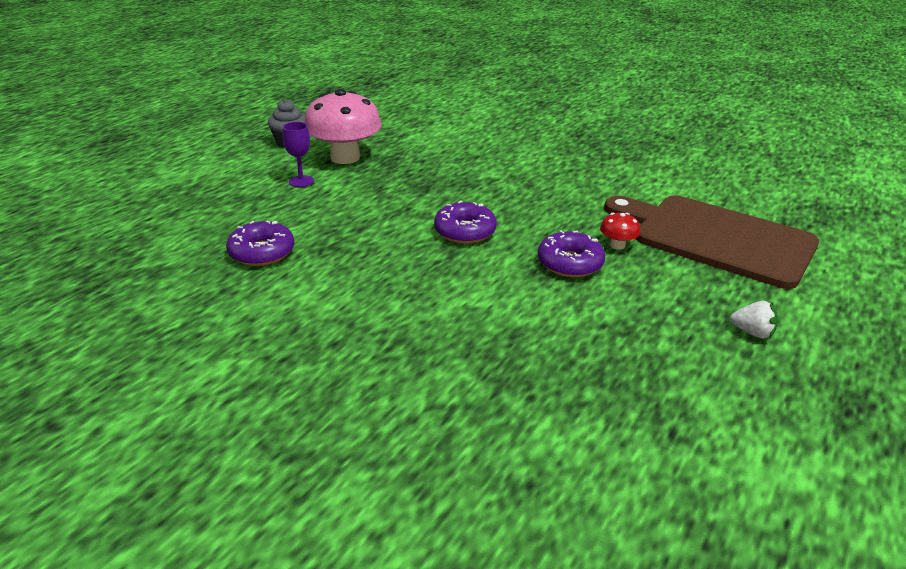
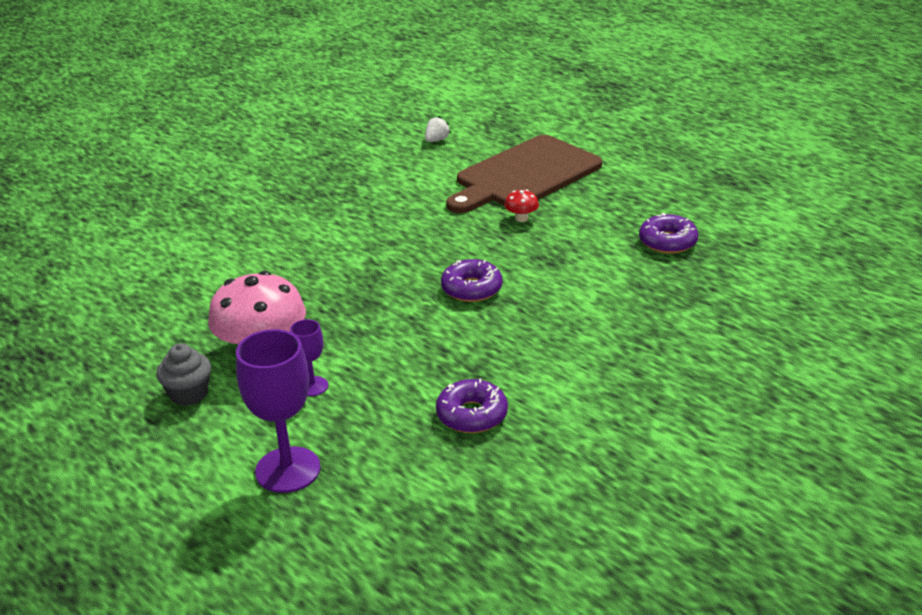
camera: 75 degrees left, 0 degrees up
(199, 187) = (288, 470): none -> purple goblet
(570, 263) = (543, 244): purple donut -> purple donut (667, 242)
(752, 332) = (651, 192): white strawberry -> white strawberry (436, 140)

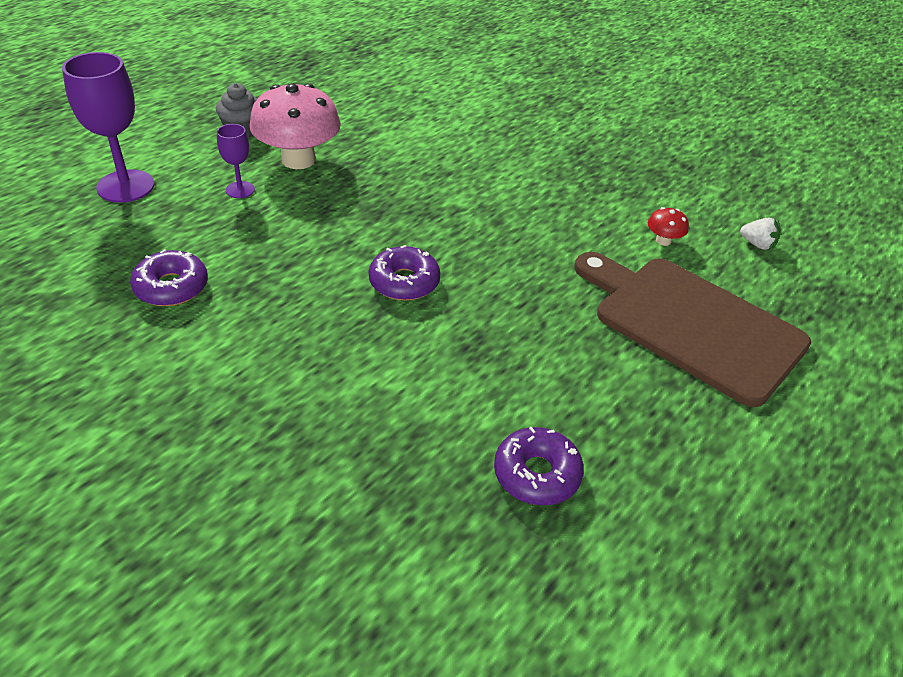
camera: 80 degrees right, 10 degrees up
(521, 218) = (572, 321): red mushroom -> red mushroom (663, 240)

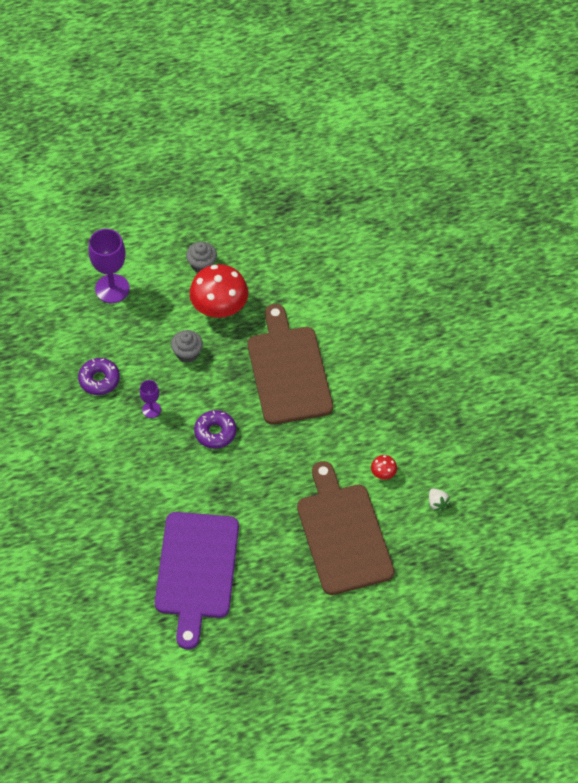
camera: 35 degrees right, 15 degrees up
(240, 190) = (171, 320): purple goblet -> purple goblet (151, 409)
(290, 215) = (187, 353): none -> grey cupcake
(298, 160) = (219, 307): pink mushroom -> red mushroom
(444, 187) = (288, 370): none -> brown cutting board
(537, 474) = (196, 571): purple donut -> purple cutting board

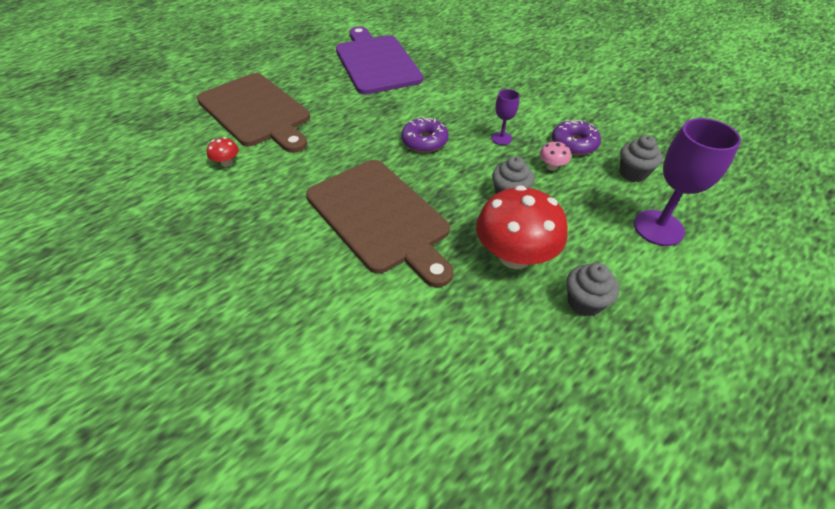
camera: 155 degrees right, 10 degrees down
(83, 335) = (633, 173): none -> grey cupcake
(136, 365) = (552, 166): none -> pink mushroom
(437, 503) = (159, 157): white strawberry -> none

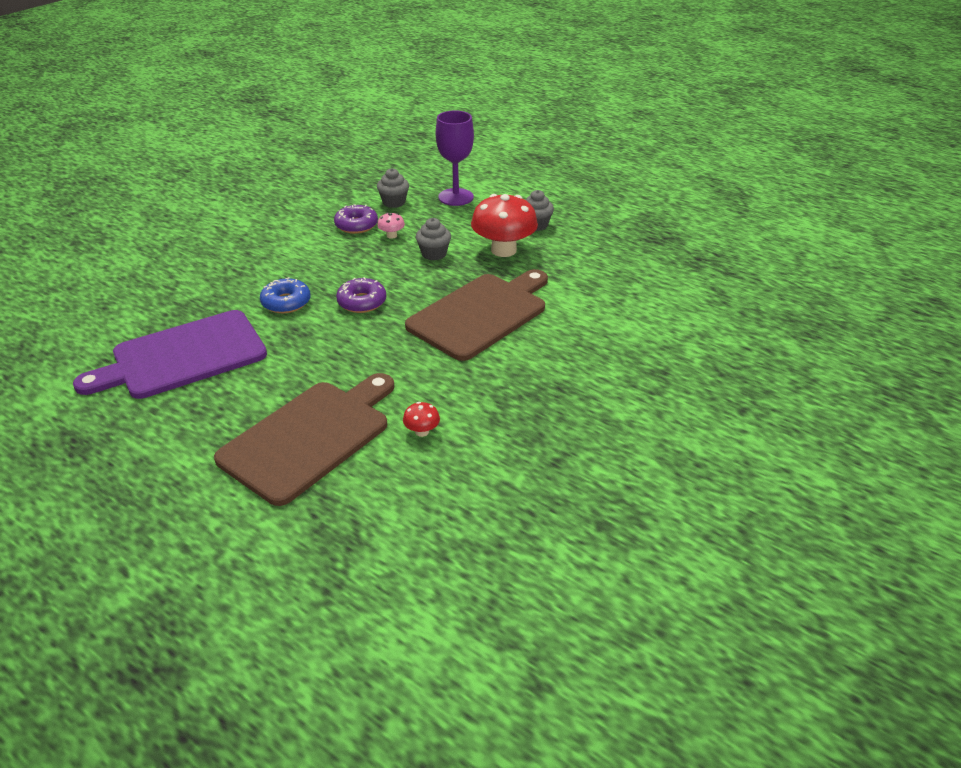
camera: 100 degrees left, 10 degrees down
(434, 102) = (286, 302): none -> blue donut
(501, 138) = (352, 260): purple goblet -> none

